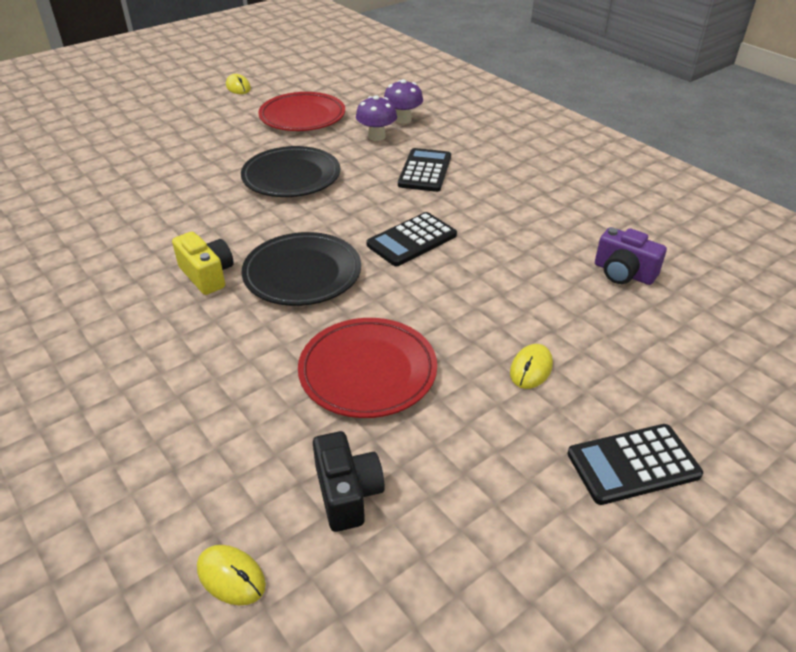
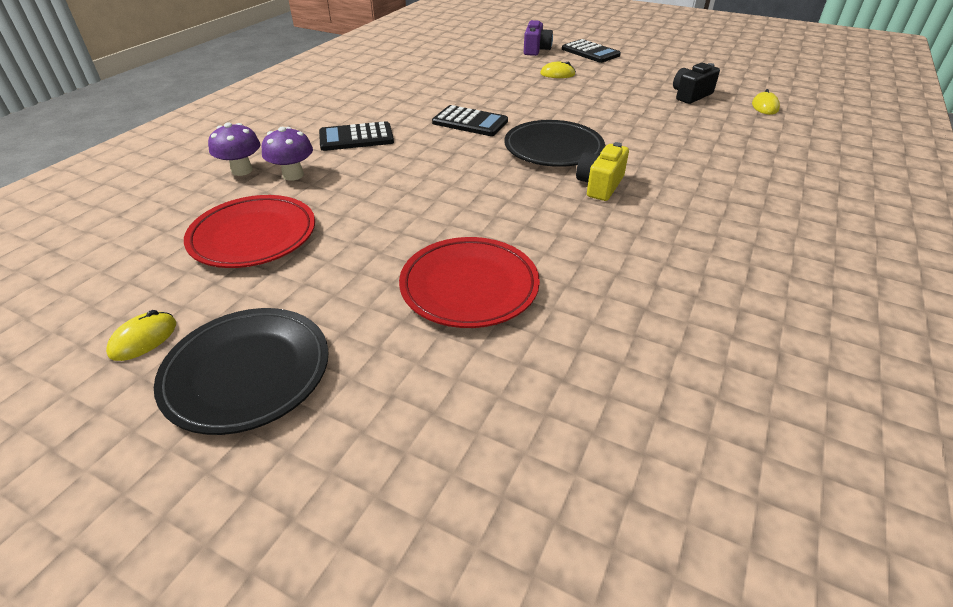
camera: 115 degrees left, 0 degrees up
(291, 177) = (413, 197): black plate -> black plate (247, 373)
(368, 372) = (614, 108): red plate -> red plate (469, 287)
(623, 273) = (447, 64): purple camera -> purple camera (536, 50)

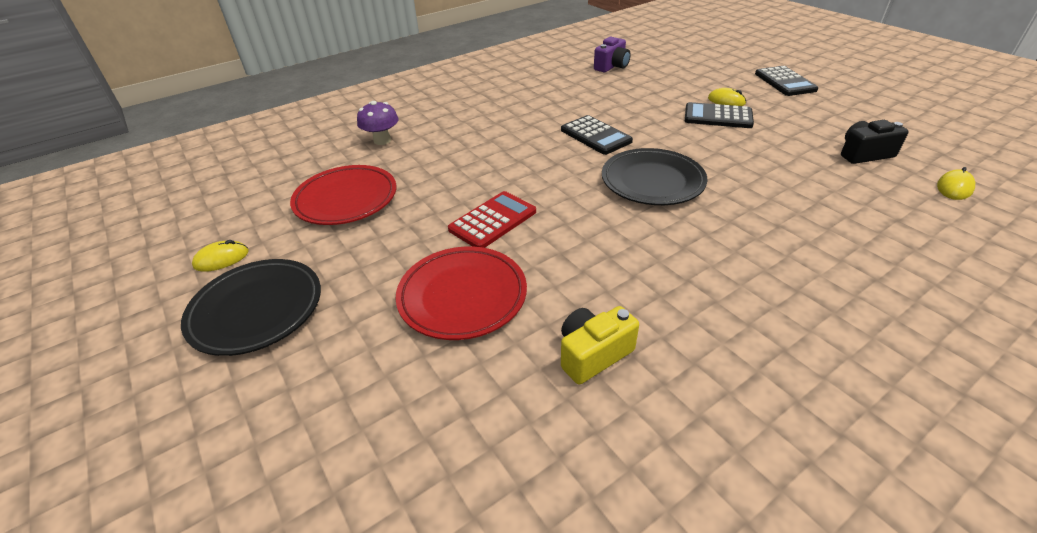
camera: 30 degrees right, 0 degrees up
(293, 175) = (413, 153): purple mushroom -> none
(356, 138) = (487, 130): black calculator -> black calculator (718, 116)
(438, 215) = (493, 221): none -> red calculator
(536, 50) = (726, 70): purple camera -> purple camera (612, 66)
(600, 185) = (666, 232): yellow camera -> yellow camera (593, 354)

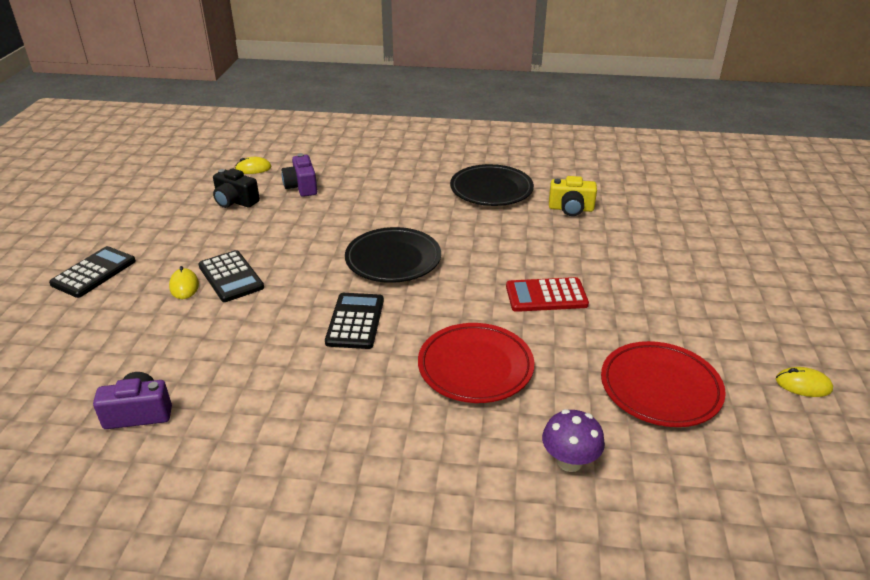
camera: 140 degrees left, 5 degrees down
(257, 310) = (769, 322): black plate -> black plate (491, 190)
(462, 296) = (615, 262): red plate -> red plate (475, 367)
(869, 196) = (301, 187): none -> purple camera

